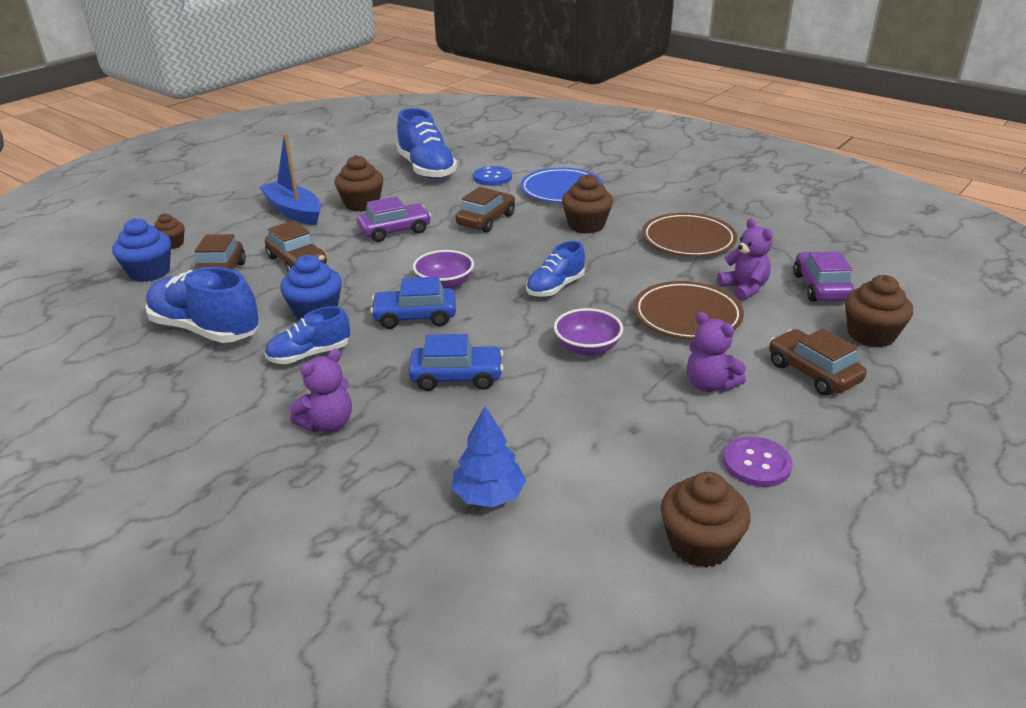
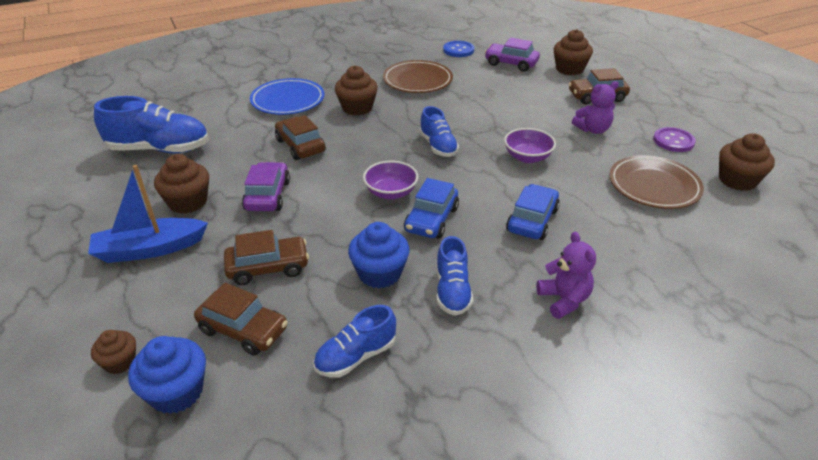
camera: 65 degrees left, 5 degrees up
(206, 329) = (356, 356): blue shoe -> blue shoe, size x0.60
(489, 495) = (677, 241): blue tree -> none
(492, 177) = (224, 122): blue button -> blue button (458, 50)
(687, 316) = (512, 112): brown plate -> brown plate (654, 186)
(744, 288) = (494, 84): purple teddy bear -> none

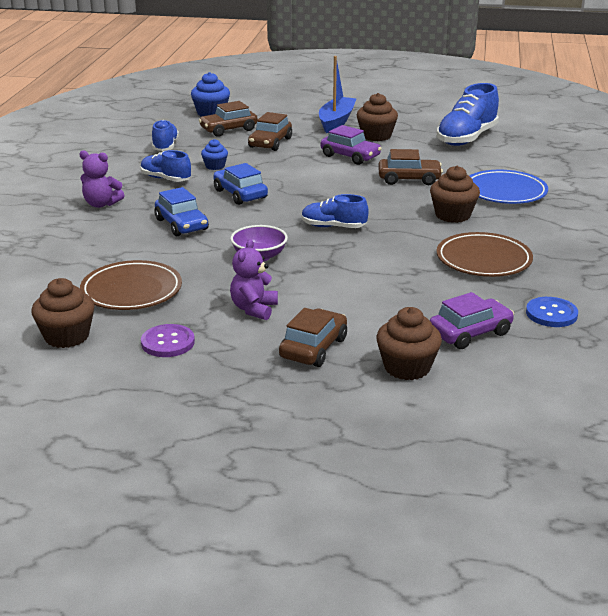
camera: 125 degrees right, 10 degrees down
(120, 362) = (250, 107): brown cupcake -> none
(379, 273) = (215, 166): blue cupcake -> blue cupcake, size x0.61
(391, 193) = (293, 191): purple bowl -> none

